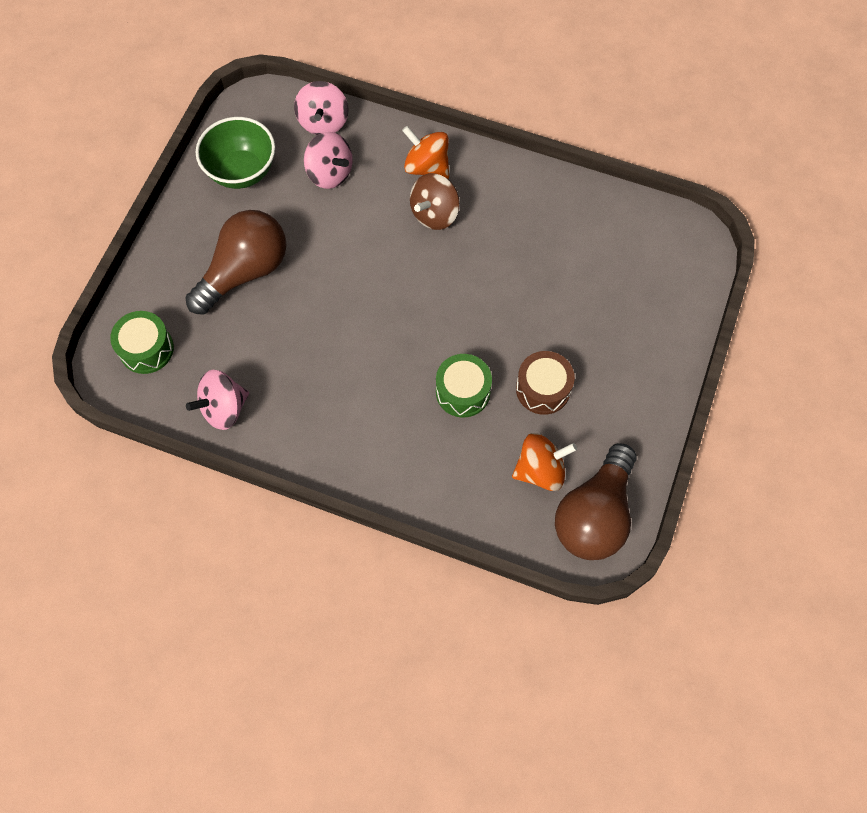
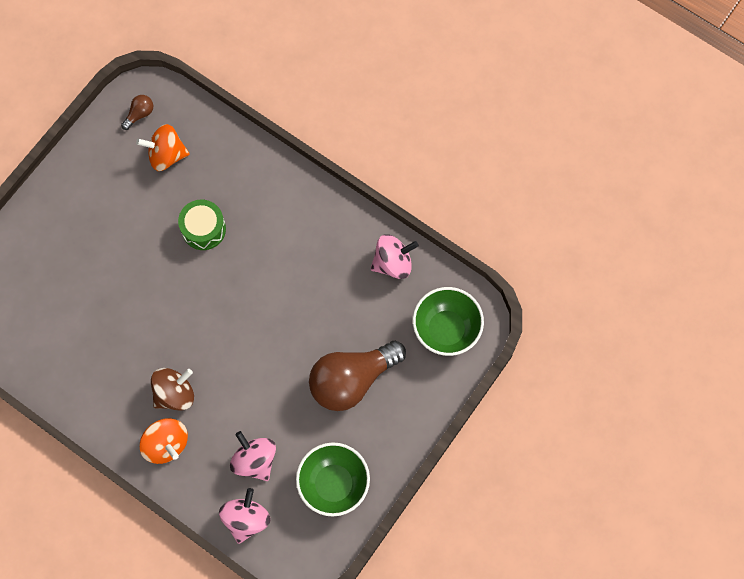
camera: 165 degrees left, 5 degrees up
(146, 349) = (446, 329): green drum -> green bowl
(543, 389) = (141, 215): brown drum -> none
(594, 514) = (139, 114): brown light bulb -> brown light bulb, size x0.41

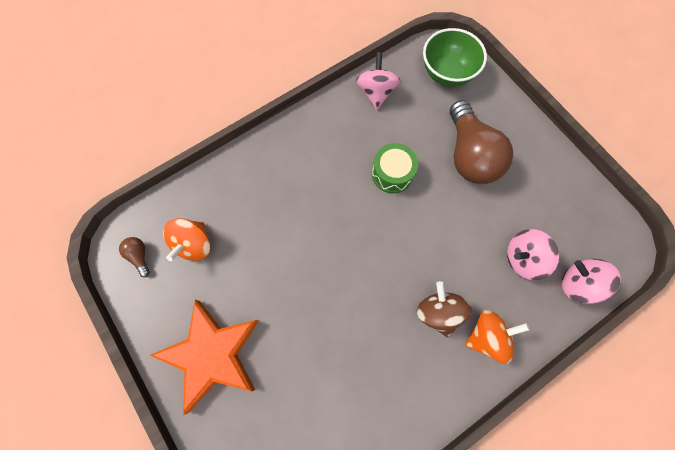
camera: 70 degrees left, 0 degrees up
(75, 212) = (212, 354): none -> orange star
(203, 229) = (283, 233): green drum -> green drum (392, 173)
(333, 484) = (559, 199): green bowl -> none

